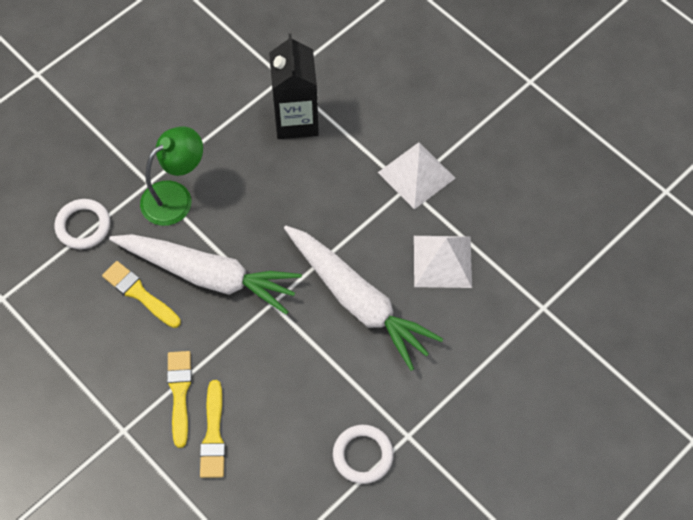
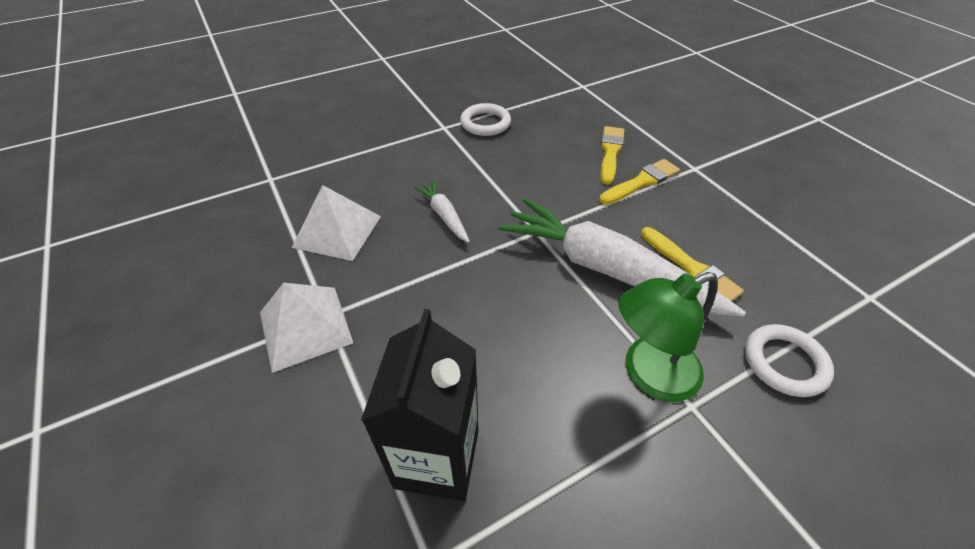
camera: 165 degrees left, 15 degrees down
(179, 393) = (641, 182): yellow brush -> yellow brush turned 135 degrees counterclockwise
(358, 301) = (444, 215): white carrot -> white carrot, size x0.46

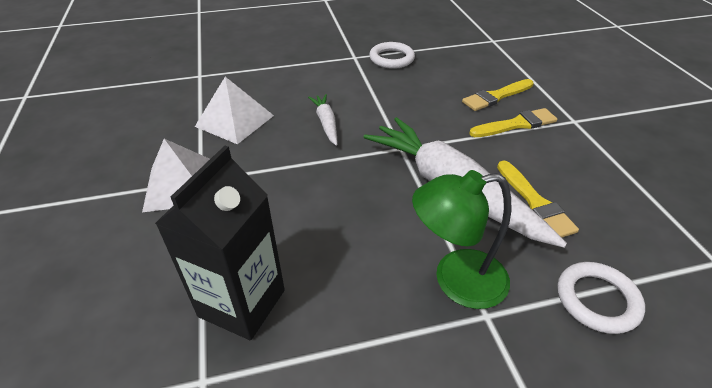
camera: 15 degrees right, 5 degrees down
(610, 152) = (496, 96): yellow brush -> yellow brush turned 150 degrees counterclockwise

